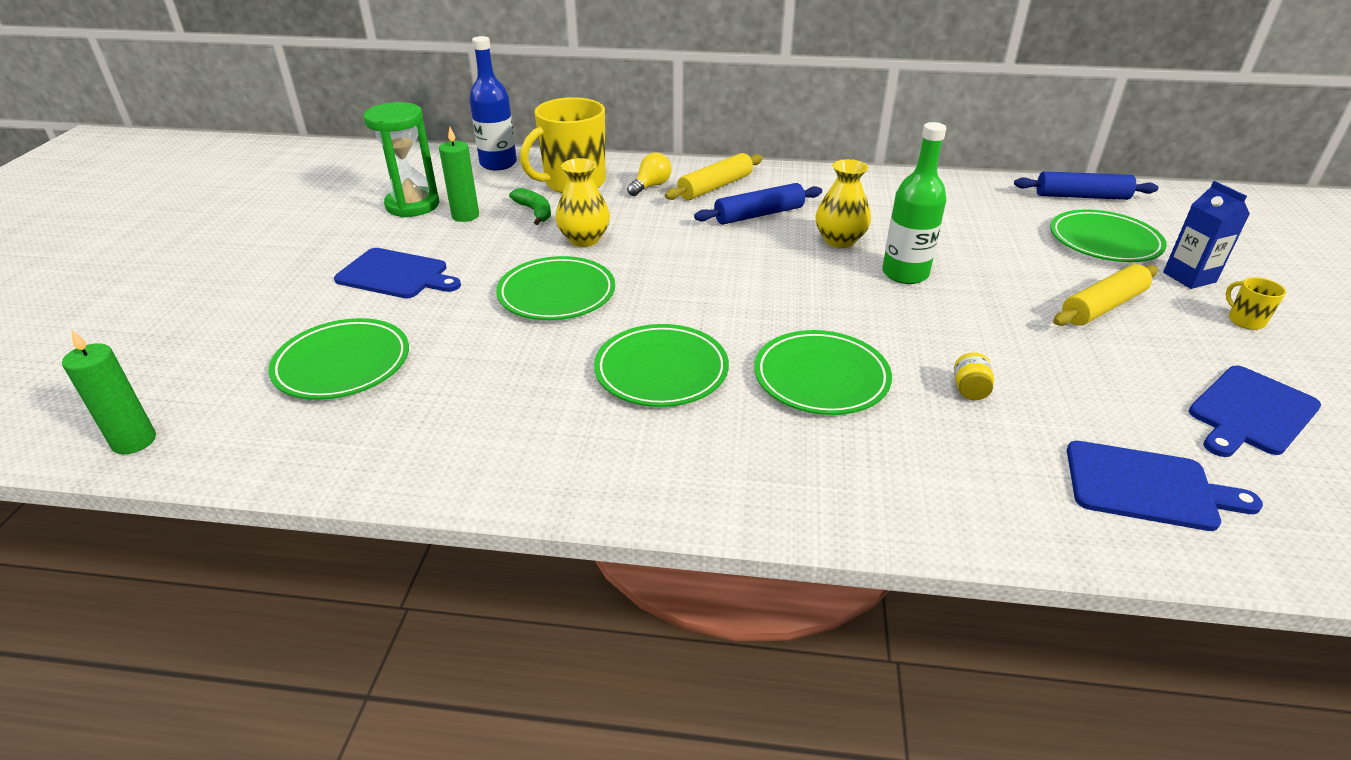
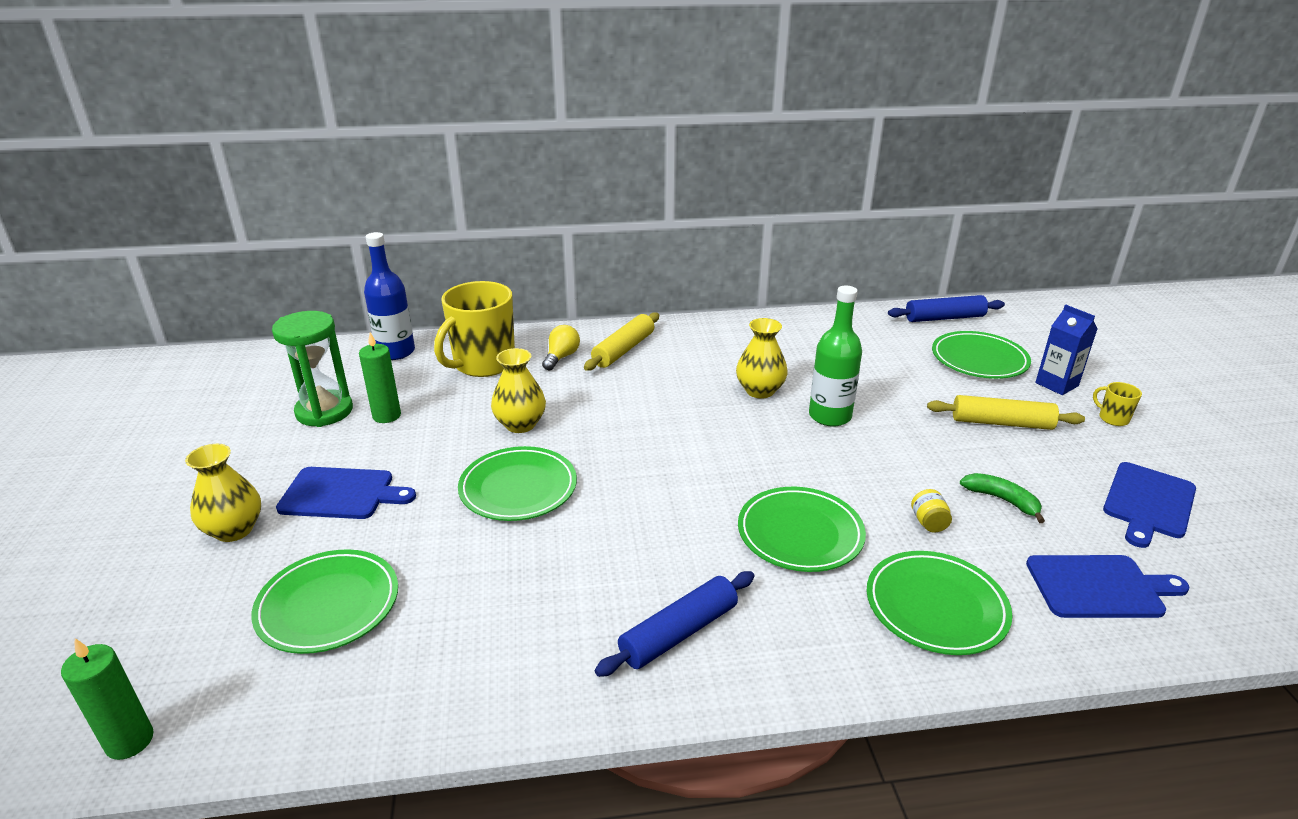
camera: 15 degrees left, 5 degrees down
(293, 290) = (234, 530): none -> yellow vase
(535, 211) = (457, 401): green banana -> green banana (1002, 500)
(661, 370) = (654, 553): green plate -> green plate (936, 606)
(759, 214) = (676, 374): blue rolling pin -> blue rolling pin (679, 632)
(1102, 306) = (1001, 423): yellow rolling pin -> yellow rolling pin turned 60 degrees clockwise

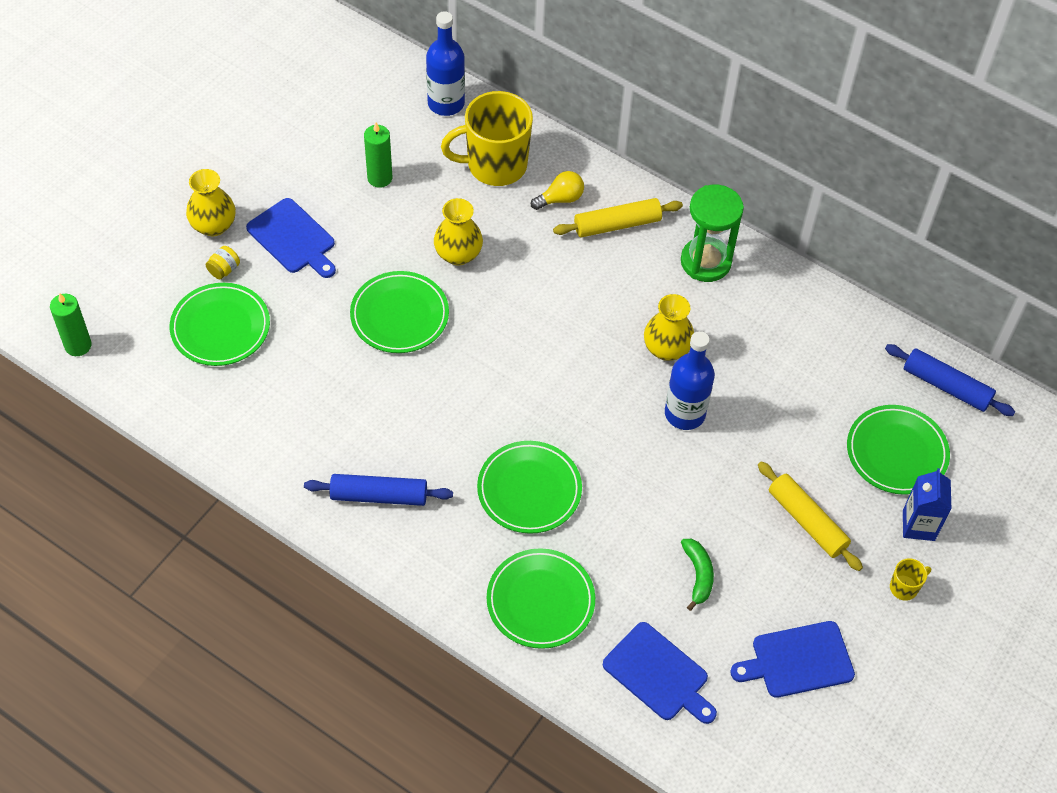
camera: 40 degrees right, 25 degrees up
(324, 411) = (344, 143): green hourglass -> green hourglass (705, 262)
(830, 416) = (685, 413): green bottle -> blue bottle
(928, 522) = (622, 549): yellow jar -> yellow jar (224, 270)
(1112, 418) = (904, 587): yellow mug -> yellow mug turned 60 degrees clockwise

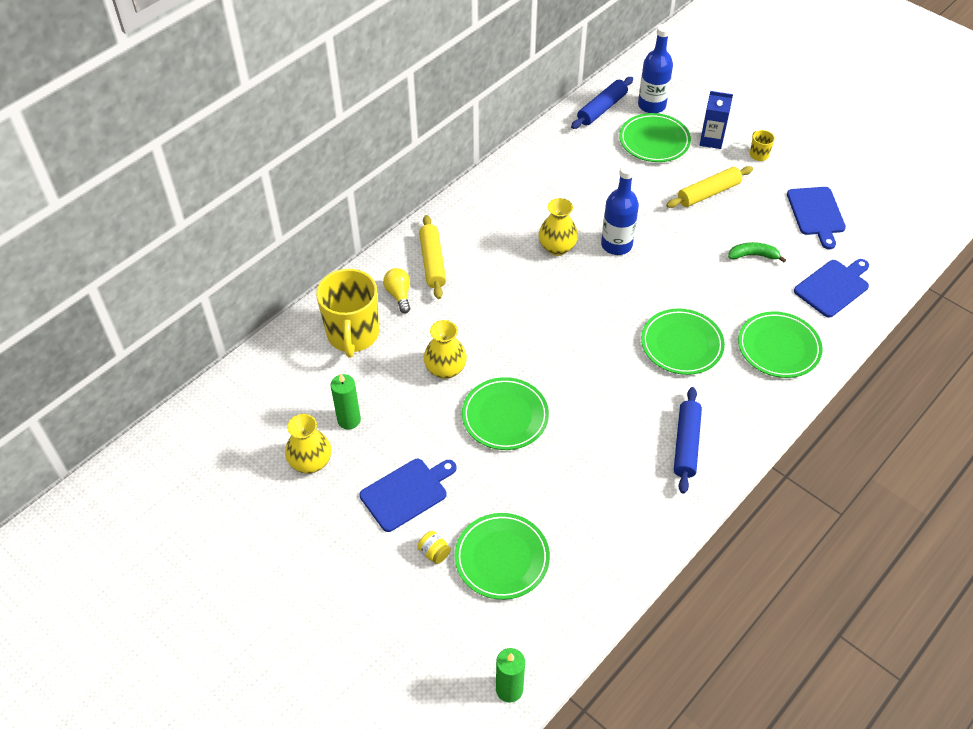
camera: 80 degrees left, 5 degrees down
(213, 225) = (378, 560): yellow vase -> yellow vase (311, 462)
(446, 103) = (273, 363): blue bottle -> blue bottle (651, 105)
(705, 262) = (478, 214): green hourglass -> none

